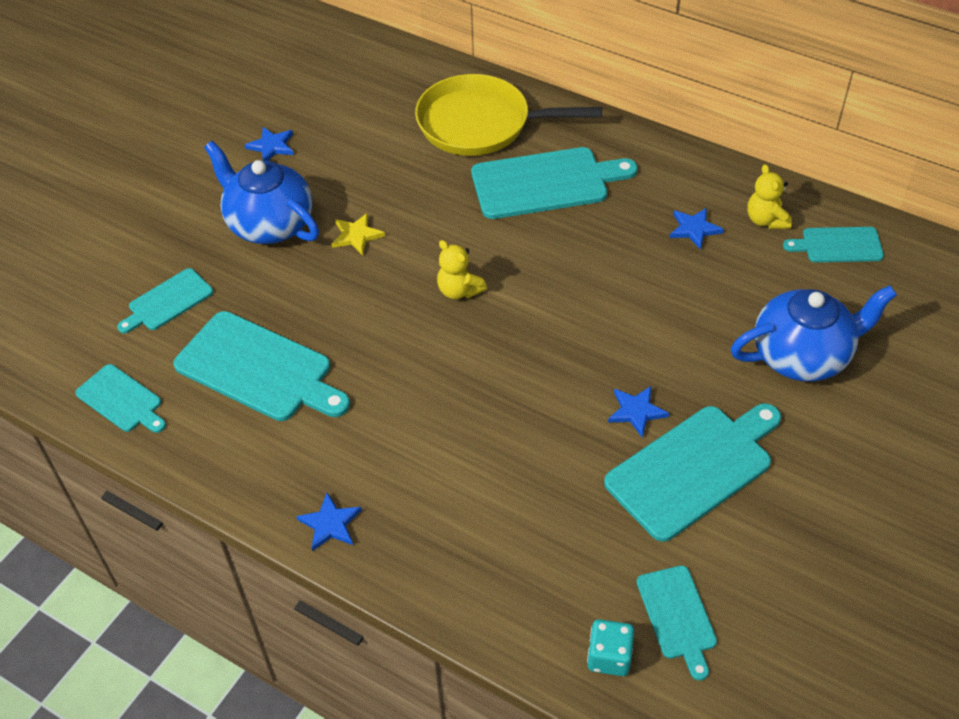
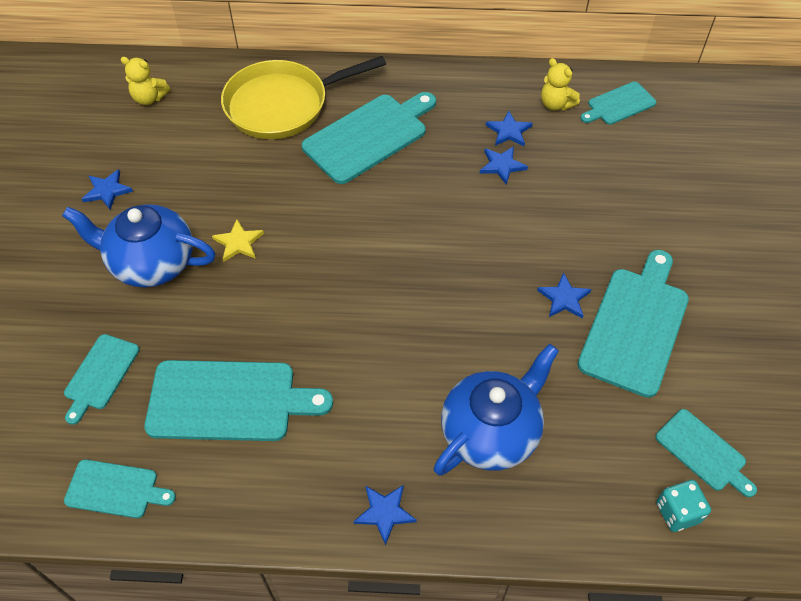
camera: 30 degrees left, 5 degrees up
(459, 290) = (358, 256): yellow teddy bear -> yellow teddy bear (149, 98)
(662, 260) = (502, 165): none -> blue star
(802, 355) = (651, 201): blue teapot -> blue teapot (491, 432)

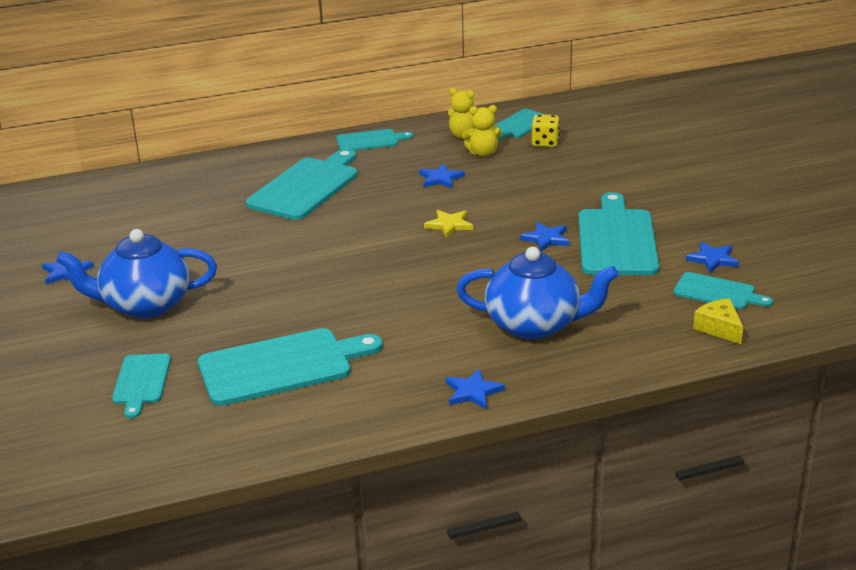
camera: 20 degrees left, 25 degrees down
(115, 489) = (207, 444): turquoise cutting board -> turquoise cutting board (370, 141)
(149, 98) = (70, 208): yellow teddy bear -> yellow teddy bear (482, 153)
(238, 242) = (224, 274): yellow star -> yellow star (449, 225)
(282, 105) = (209, 186): yellow pan -> none
(491, 432) = (535, 325): blue teapot -> blue teapot turned 75 degrees clockwise
(509, 131) = (433, 158): blue star -> blue star (713, 259)
(632, 142) = (545, 143): none -> yellow dice
(677, 512) = (719, 328): turquoise dice -> yellow cheese

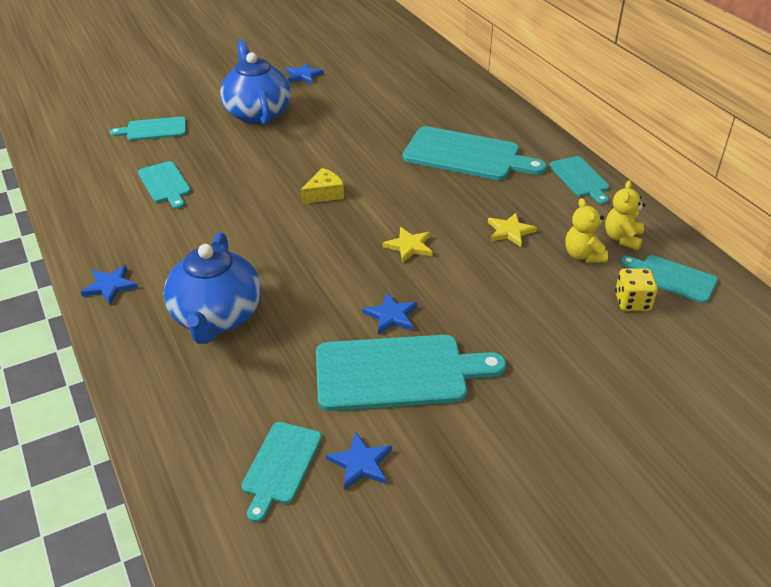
camera: 80 degrees right, 10 degrees up
(281, 366) = (165, 184): turquoise cutting board -> turquoise cutting board, size x0.56
(440, 178) = (510, 231): blue star -> yellow star
(719, 328) = (200, 465): yellow cheese -> yellow cheese (324, 194)

